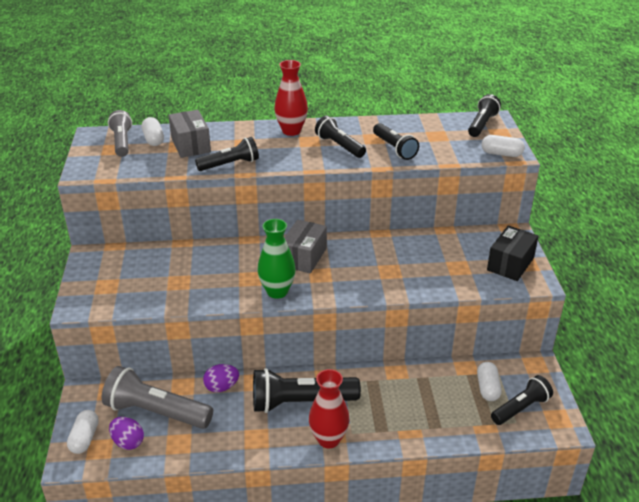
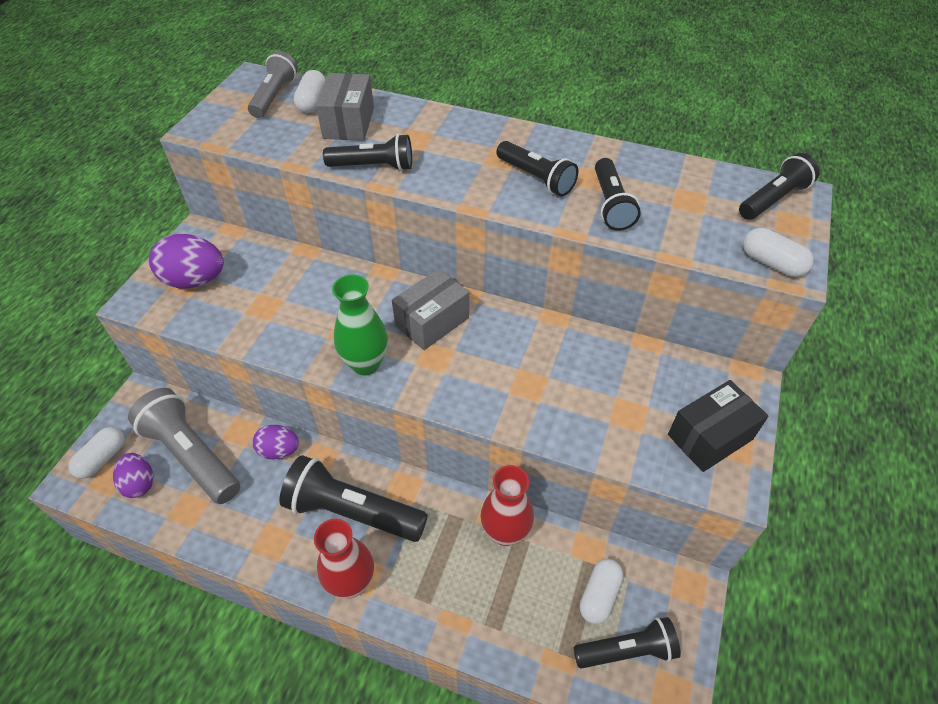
camera: 25 degrees right, 15 degrees up
(113, 282) = (195, 280): none -> purple egg
(291, 131) = (488, 135): red vase -> red vase (505, 532)
(339, 146) = (536, 178): black flashlight -> black flashlight turned 150 degrees clockwise

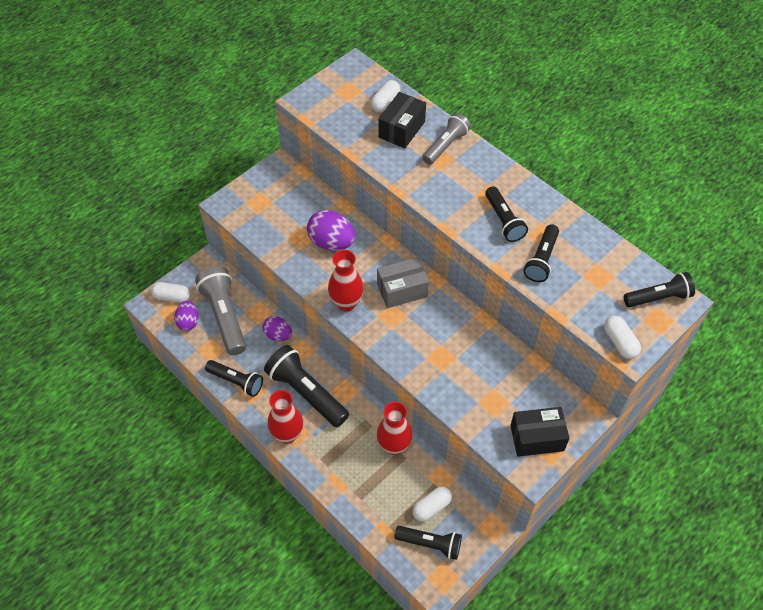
camera: 25 degrees right, 5 degrees up
(102, 458) = (172, 297): white capsule -> white capsule turned 45 degrees clockwise
(195, 280) = (265, 202): purple egg -> purple egg (331, 242)
(274, 96) = (362, 88): grey flashlight -> grey flashlight (445, 145)
(348, 123) = (401, 129): grey box -> black box
(365, 364) = (346, 303): green vase -> red vase
(373, 166) = (401, 172): black flashlight -> black flashlight (236, 381)

